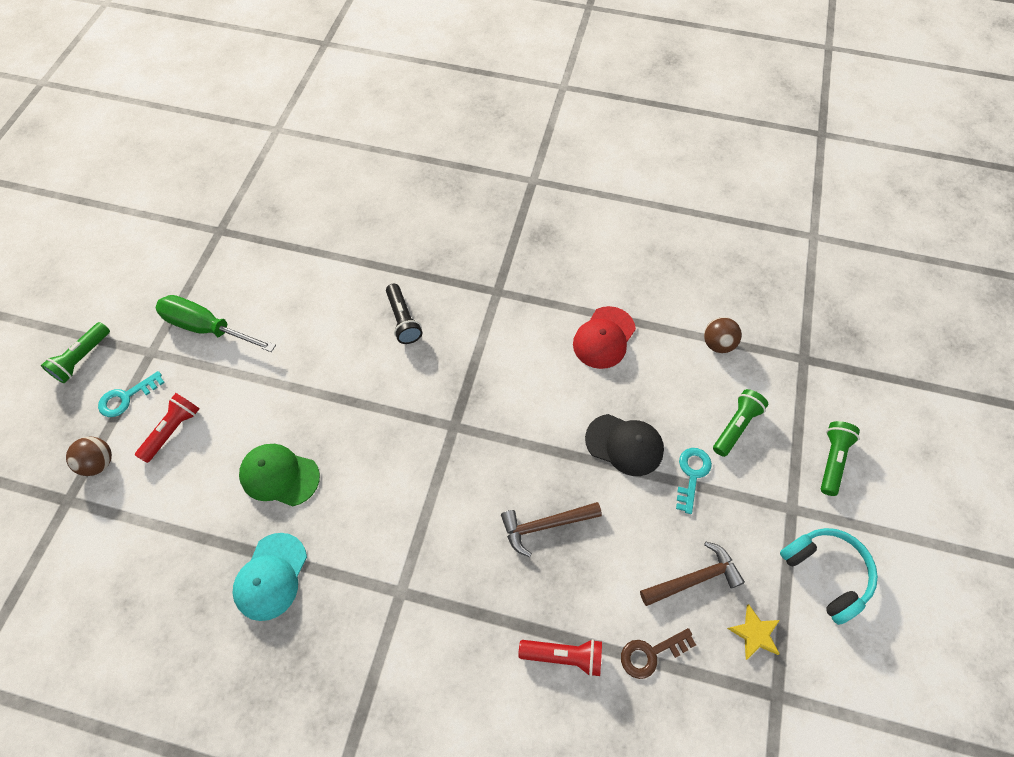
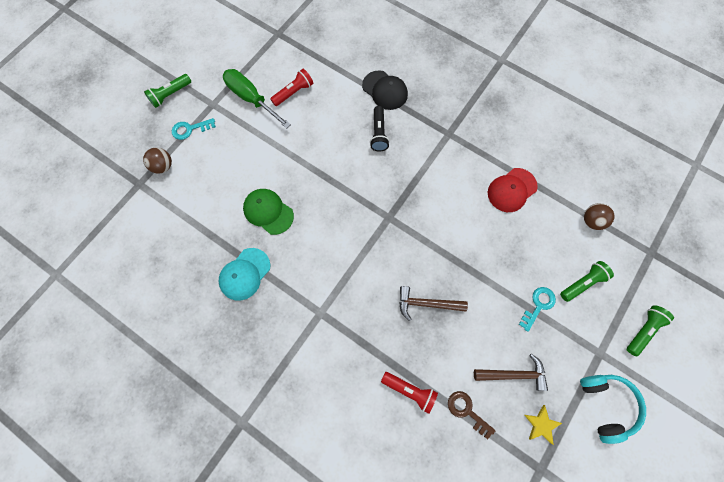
camera: 20 degrees right, 10 degrees up
(173, 431) = (212, 160): red flashlight -> red flashlight (294, 92)
(624, 445) = (499, 269): black cap -> black cap (385, 90)
(651, 653) = (467, 411): brown key -> brown key turned 45 degrees clockwise

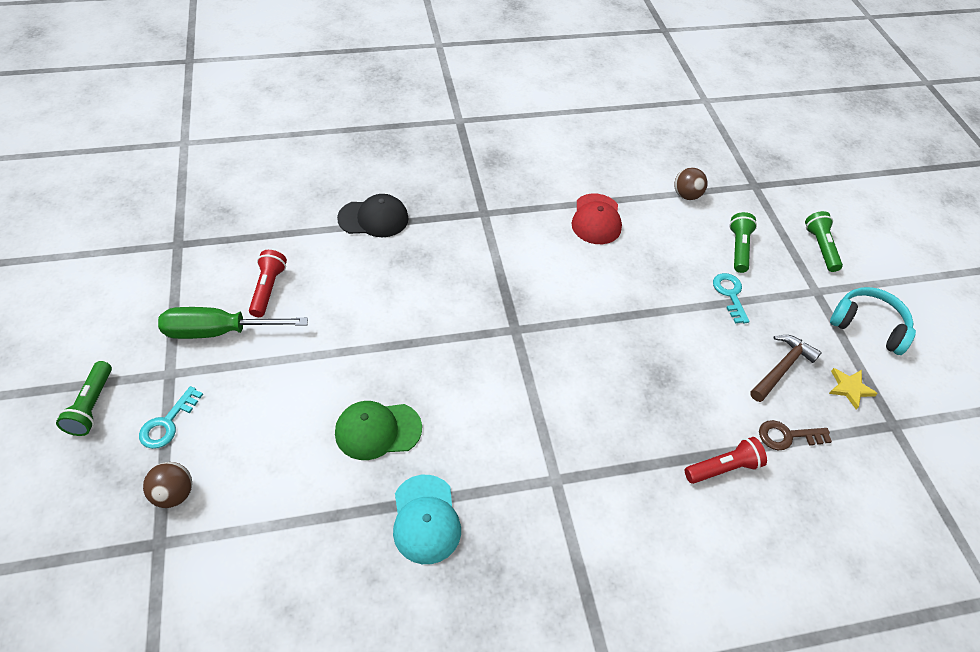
camera: 50 degrees left, 20 degrees down
(378, 133) = (413, 262): black flashlight -> none
(426, 304) = (643, 376): brown hammer -> none

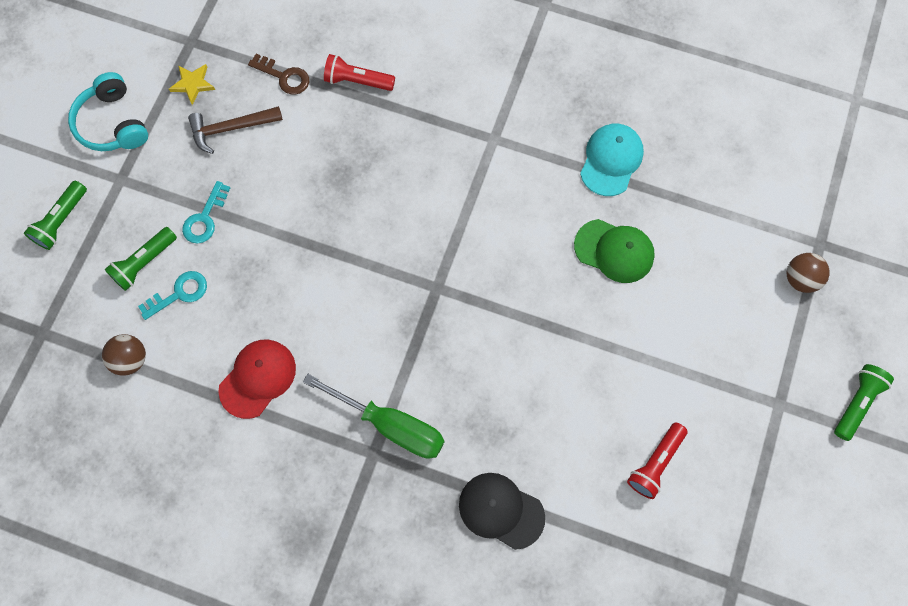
camera: 145 degrees left, 20 degrees up
(167, 423) = (792, 349): turquoise key -> turquoise key (179, 293)
(219, 331) = (720, 431): green screwdriver -> green screwdriver (390, 425)

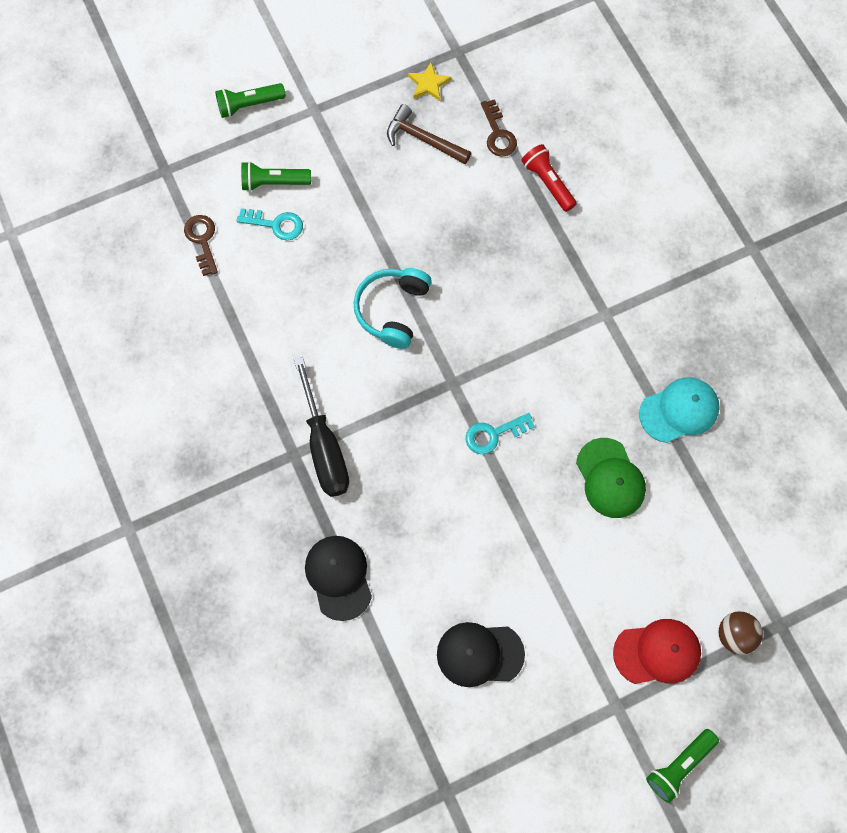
camera: 45 degrees right, 0 degrees up
(113, 123) = (347, 65): turquoise headphones -> turquoise headphones (393, 310)
(131, 359) = (202, 240): brown ball -> brown key
(205, 218) = (343, 187): turquoise key -> turquoise key (493, 434)
(258, 378) = (269, 330): red cap -> red cap (657, 652)
(390, 425) = (324, 446): green screwdriver -> black screwdriver
(655, 463) = (479, 654): red flashlight -> black cap
(856, 403) = (678, 765): green flashlight -> green flashlight turned 150 degrees clockwise

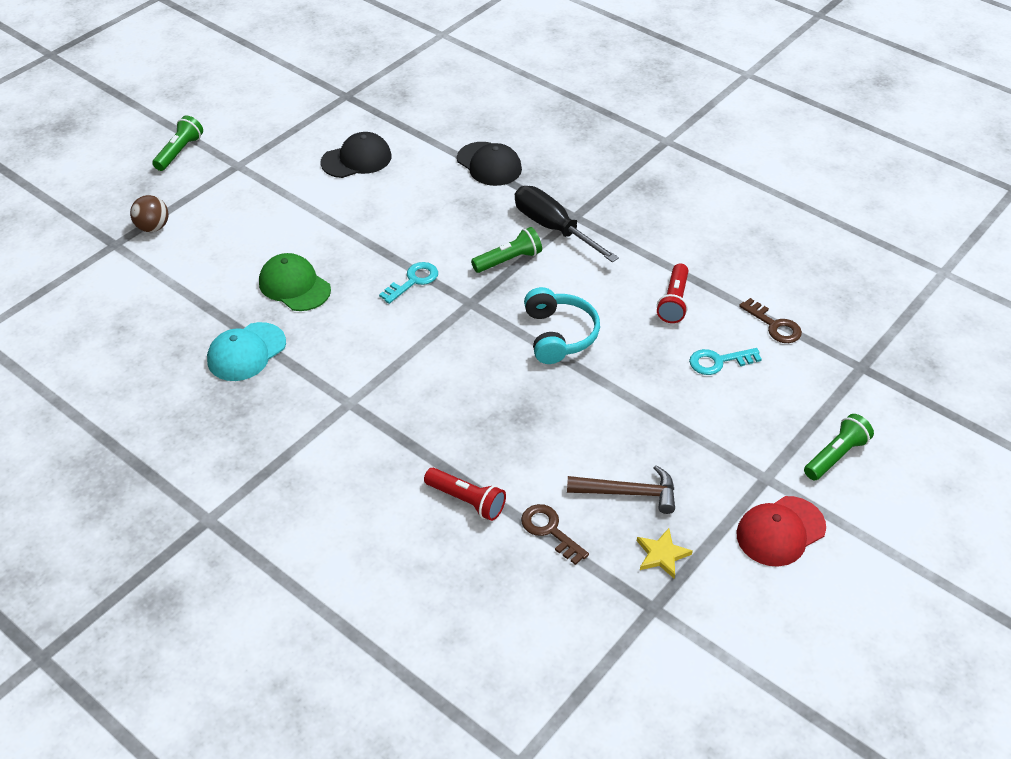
camera: 155 degrees right, 25 degrees down
(270, 304) = (673, 302): none -> red flashlight
(274, 182) = (750, 395): green flashlight -> green flashlight (509, 260)
(657, 652) = (215, 200): red cap -> red cap (780, 531)

